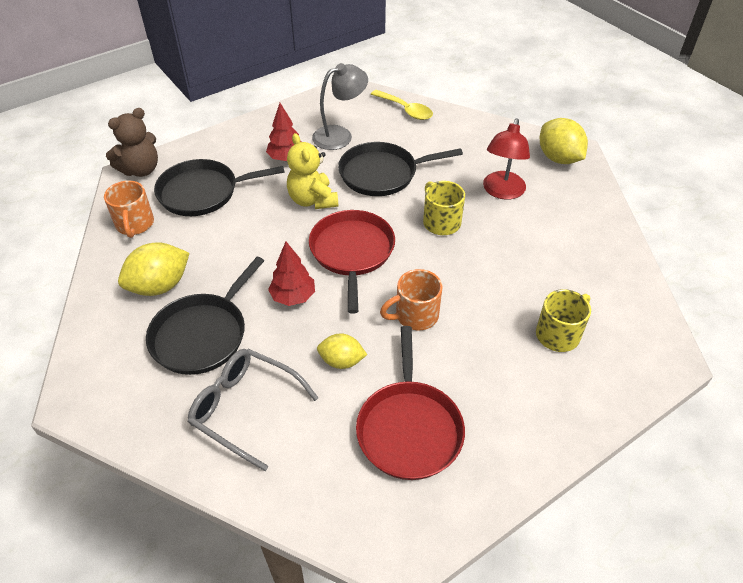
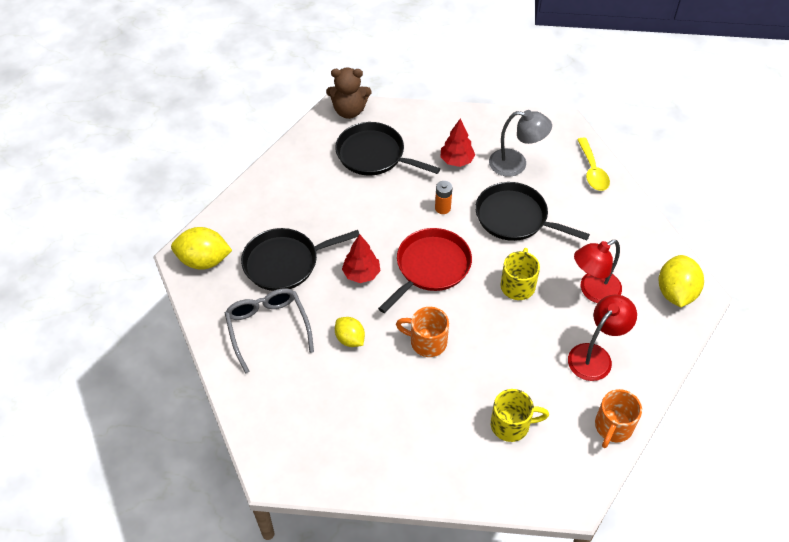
camera: 40 degrees right, 5 degrees up
(135, 224) = (310, 154): orange mug -> orange mug (613, 427)
(160, 286) = (288, 211): yellow lemon -> yellow lemon (204, 261)
(312, 200) = (442, 208): yellow teddy bear -> orange battery
(409, 428) = (348, 411): red pan -> none
(557, 237) = (595, 356): none -> red lamp

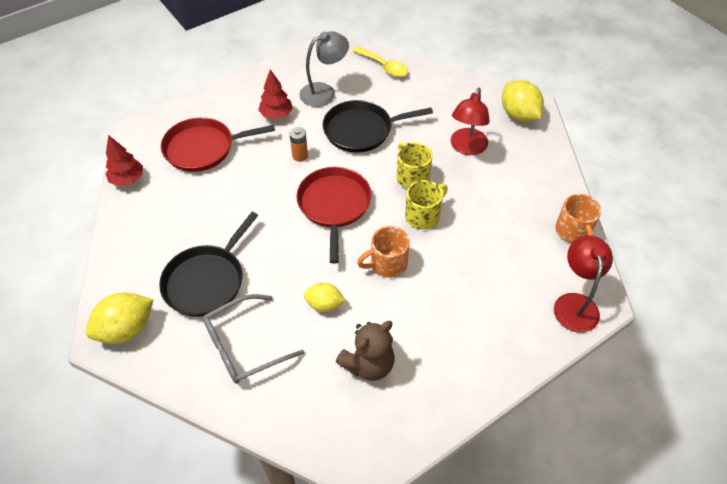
camera: 40 degrees left, 0 degrees up
(268, 328) = (244, 346): grey glasses -> grey glasses turned 60 degrees counterclockwise
(349, 111) = (147, 126): brown teddy bear -> brown teddy bear (368, 364)
(361, 274) = (283, 247): red tree -> red tree (128, 179)
(374, 155) = (203, 148): black pan -> red pan
(511, 425) = (508, 280): yellow mug -> yellow mug (423, 215)
(595, 356) = (513, 191): red lamp -> red lamp (575, 303)

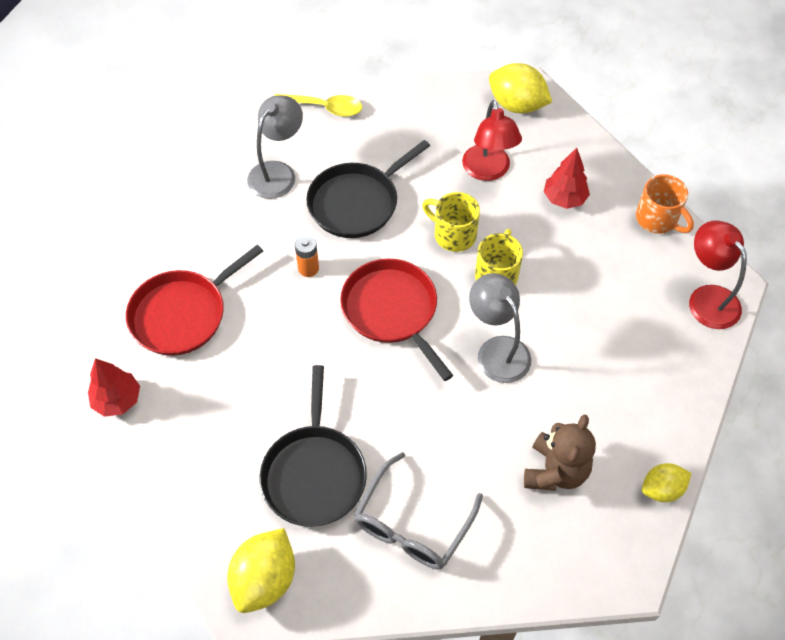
camera: 30 degrees left, 5 degrees up
(276, 115) = (241, 228): red tree -> red tree (564, 198)
(324, 304) = (464, 431): yellow lemon -> yellow lemon (662, 489)
(387, 264) = (497, 350): orange mug -> grey lamp

